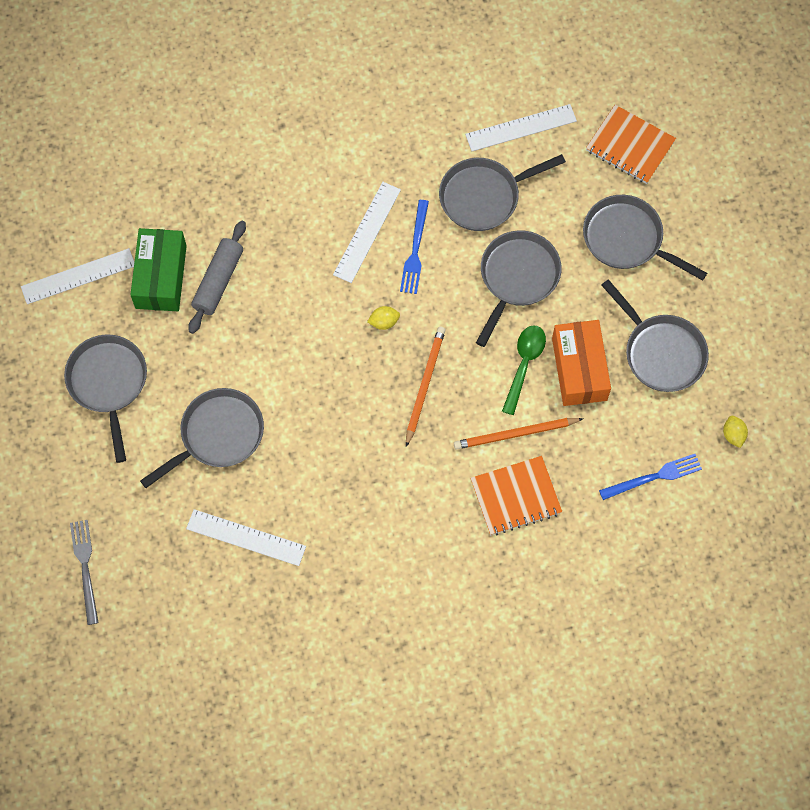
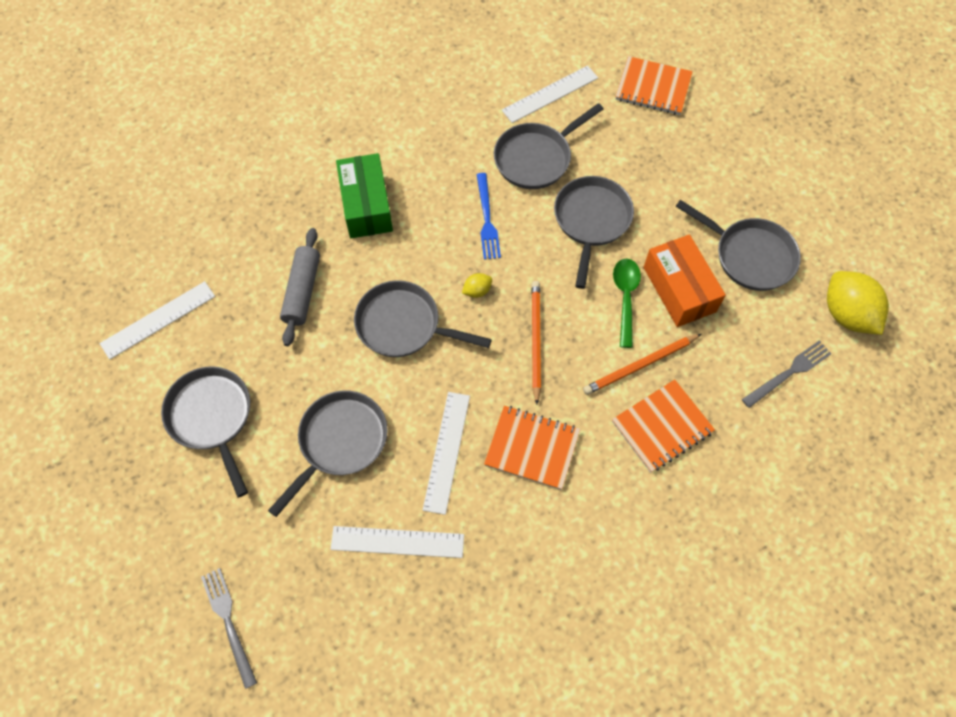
camera: 15 degrees left, 5 degrees down
(161, 277) = (243, 300): green box -> green box (366, 205)
(367, 232) = (436, 213): white ruler -> white ruler (447, 451)
(390, 485) = (532, 448): none -> orange notebook
(627, 239) = (680, 165): grey pan -> grey pan (404, 325)
(654, 477) = (789, 373): blue fork -> grey fork
(733, 435) = (847, 314): yellow lemon -> yellow lemon, size x2.20

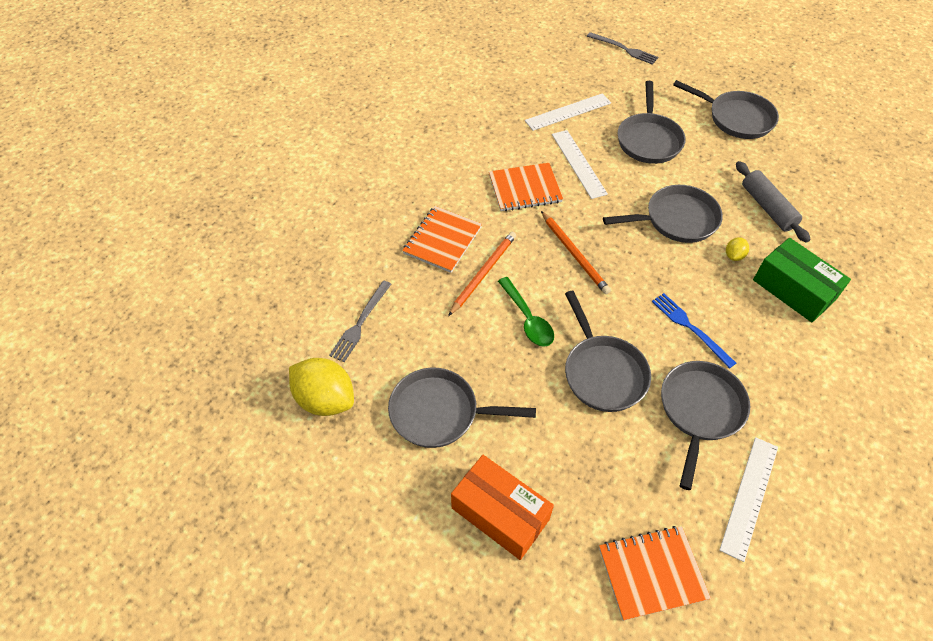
camera: 150 degrees right, 10 degrees down
(158, 319) = (834, 149): white ruler -> none
(477, 291) = (647, 267): yellow lemon -> yellow lemon (734, 256)
(679, 289) = (487, 348): orange box -> orange box (500, 513)

